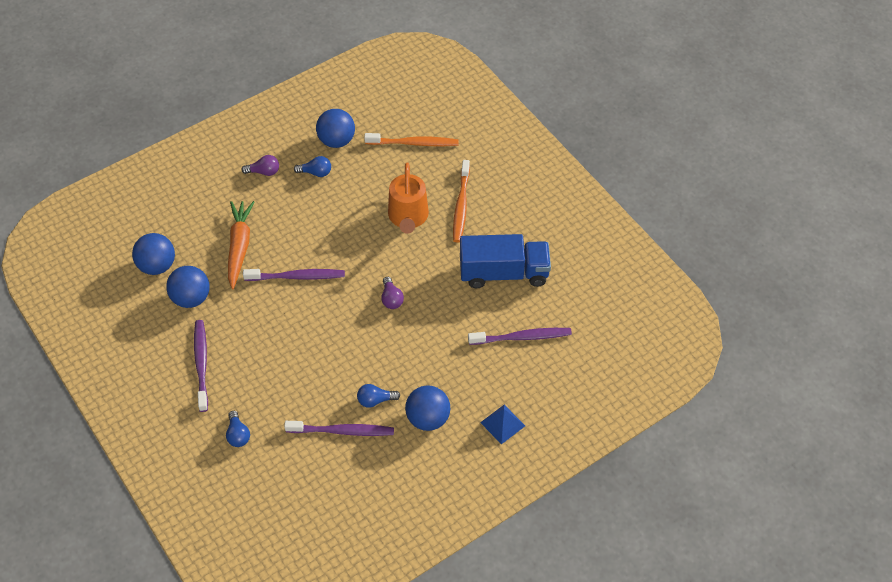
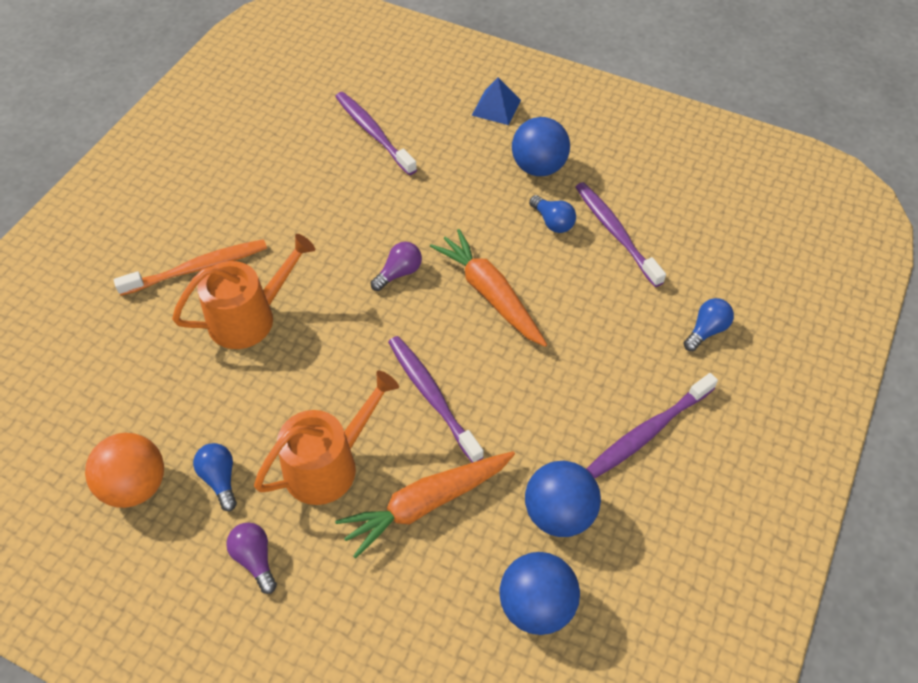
camera: 120 degrees left, 0 degrees up
(291, 217) = (328, 465): none -> orange watering can
(336, 141) = (135, 486): blue ball -> orange ball
(344, 337) = (490, 294): none -> orange carrot
(414, 143) = (97, 376): orange toothbrush -> none
(504, 273) = (288, 182): blue truck -> none

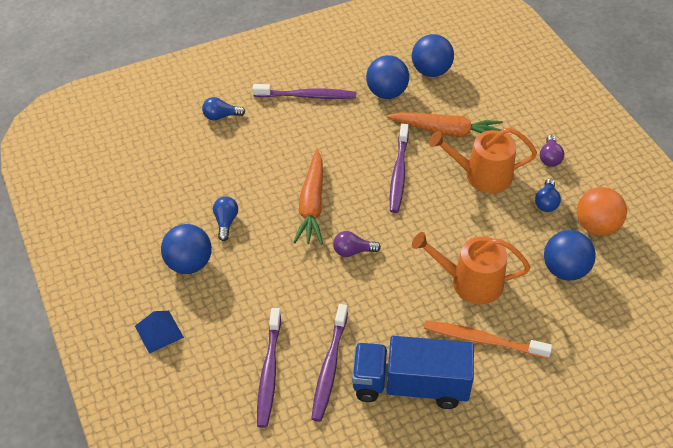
camera: 140 degrees left, 5 degrees down
(148, 398) = (564, 270): none -> blue ball
(241, 192) = (410, 385): none -> blue truck
(615, 233) = (198, 192): purple toothbrush -> purple toothbrush (329, 367)

